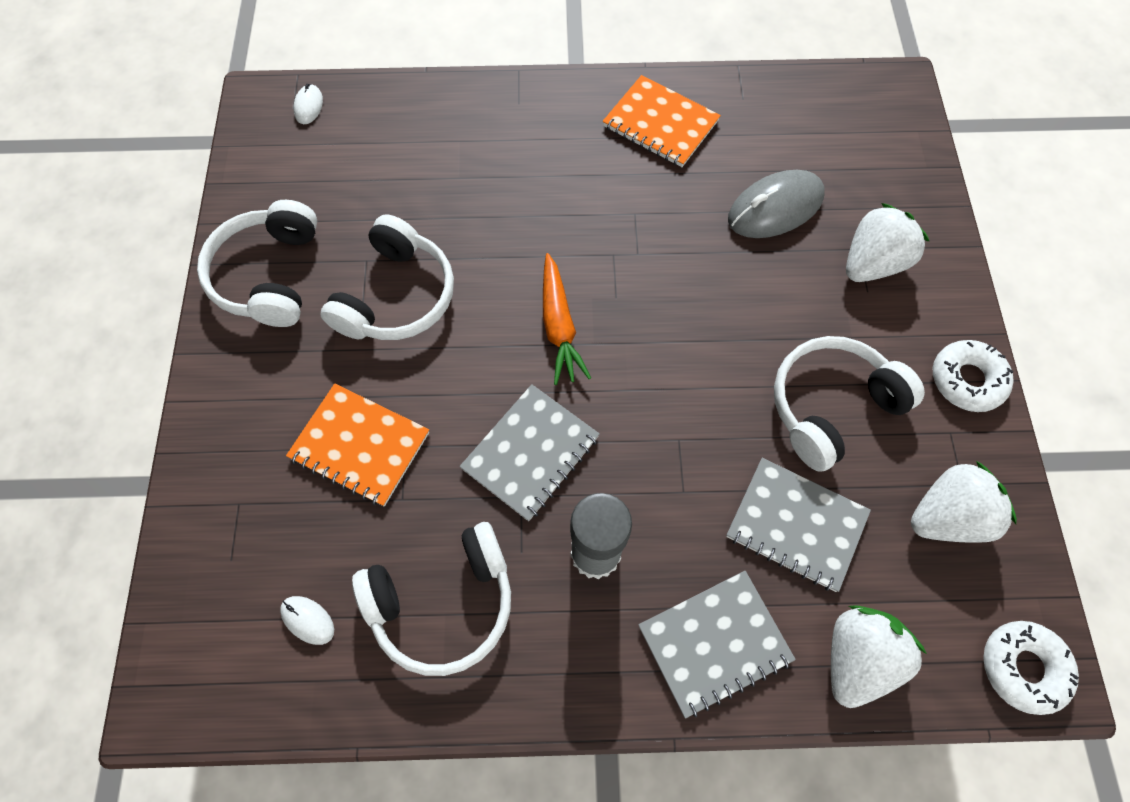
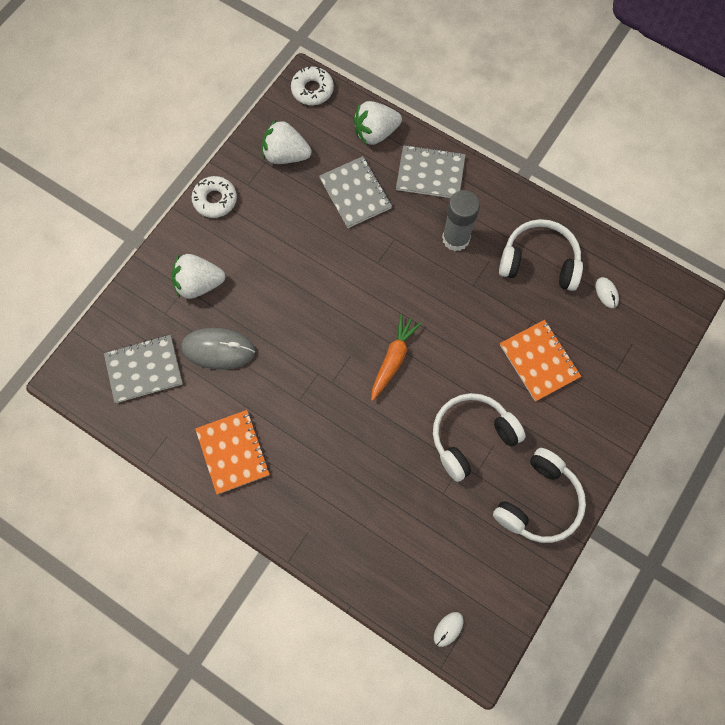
camera: 145 degrees left, 5 degrees up
(530, 453) = (454, 302): grey notebook -> grey notebook (144, 369)
(831, 406) = (291, 230): white headphones -> none

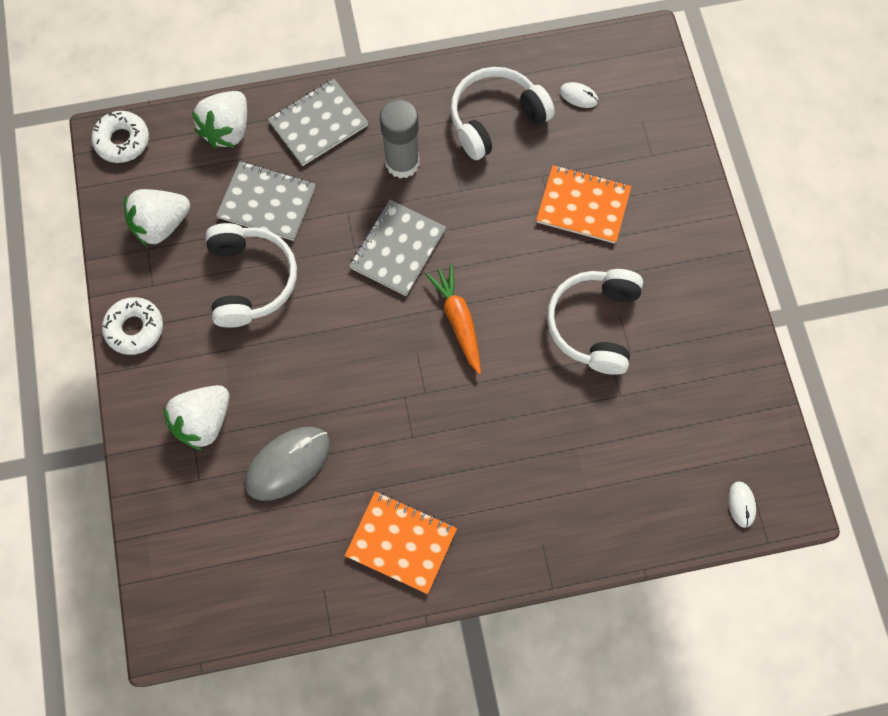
camera: 45 degrees left, 0 degrees up
(144, 369) = (235, 551): grey notebook -> grey notebook (398, 249)
(539, 502) = (704, 325): white headphones -> white headphones (251, 280)

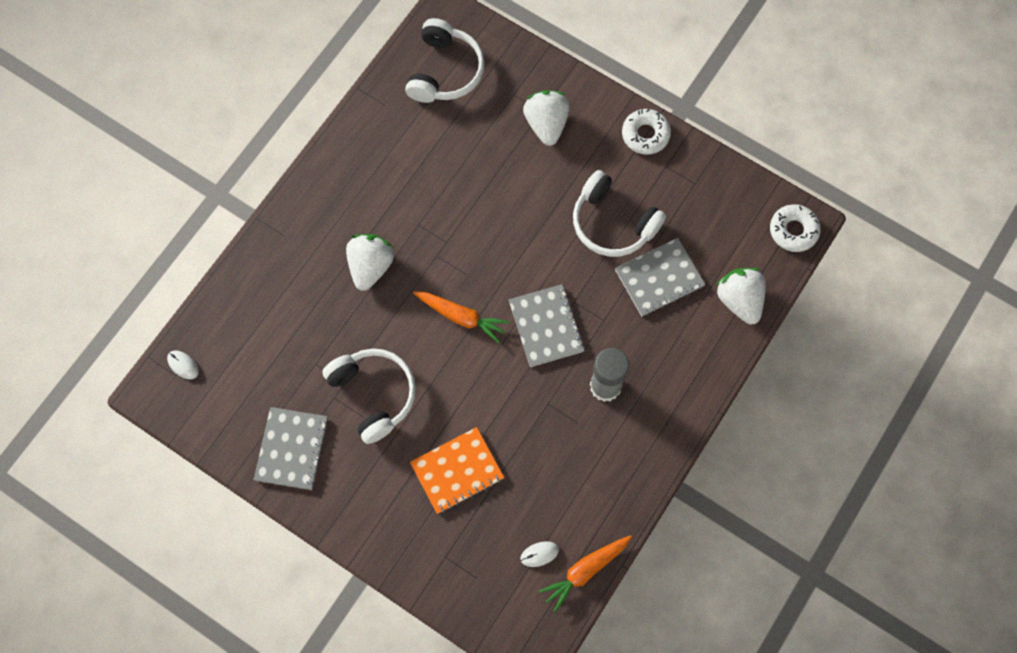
camera: 135 degrees right, 0 degrees up
(161, 225) = (705, 204): white strawberry -> white strawberry (370, 266)
(288, 464) = (473, 146): grey mouse -> none
(318, 124) = (688, 360): grey notebook -> grey notebook (291, 449)
(401, 542) = (366, 164): orange notebook -> none
(495, 118) = (578, 479): white headphones -> white headphones (445, 71)
(556, 58) = (585, 571): none -> orange carrot

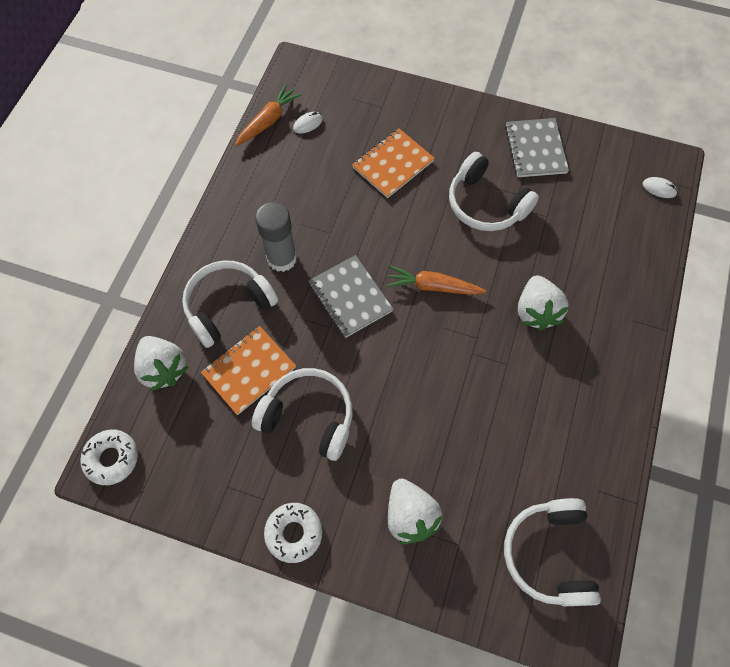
camera: 165 degrees right, 5 degrees down
(659, 278) = (249, 370): grey notebook -> orange notebook
(669, 348) = (228, 306): none -> white headphones

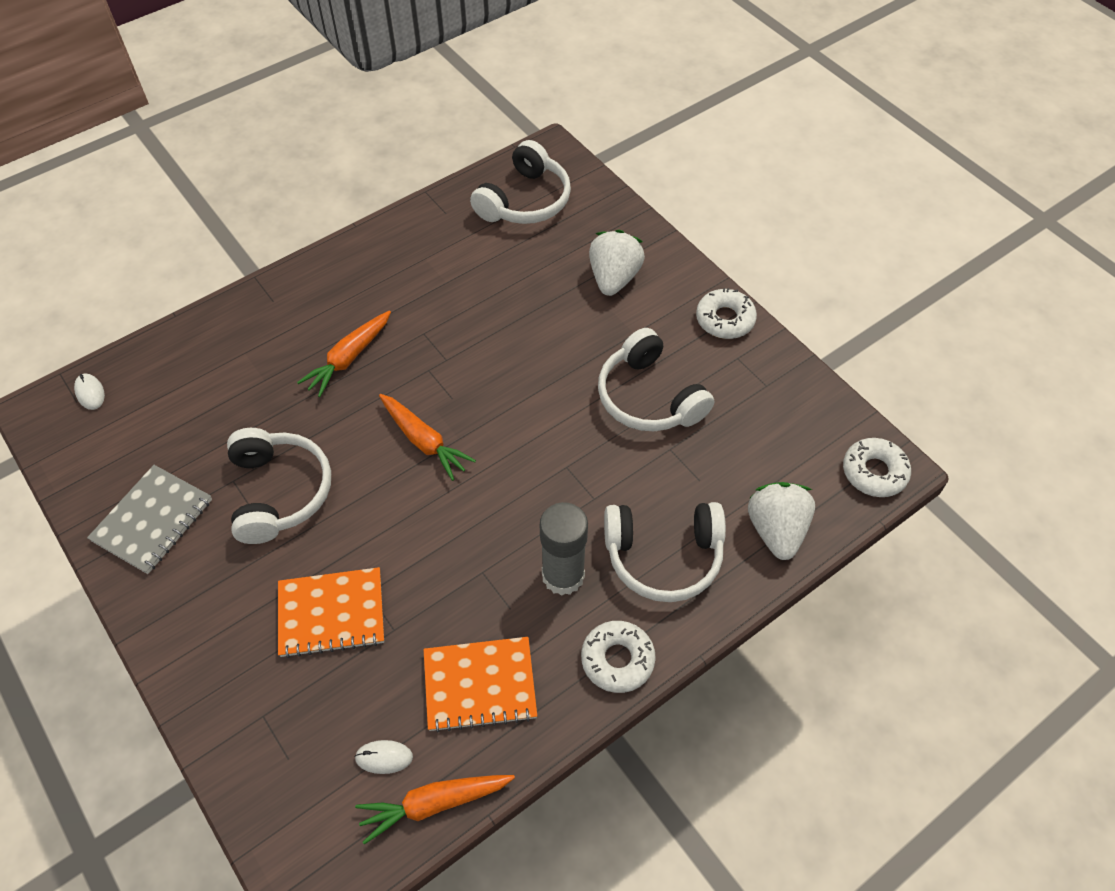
camera: 145 degrees left, 10 degrees down
(220, 233) = (617, 660): none -> white donut
(249, 370) = (682, 473): orange notebook -> orange notebook (480, 685)
(350, 297) = (519, 483): grey notebook -> none
(536, 311) = (349, 358): white strawberry -> orange carrot

